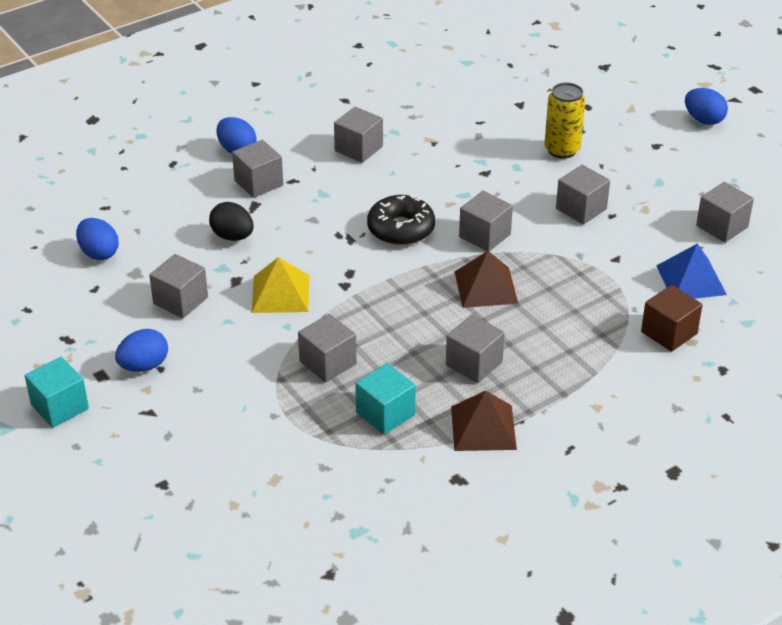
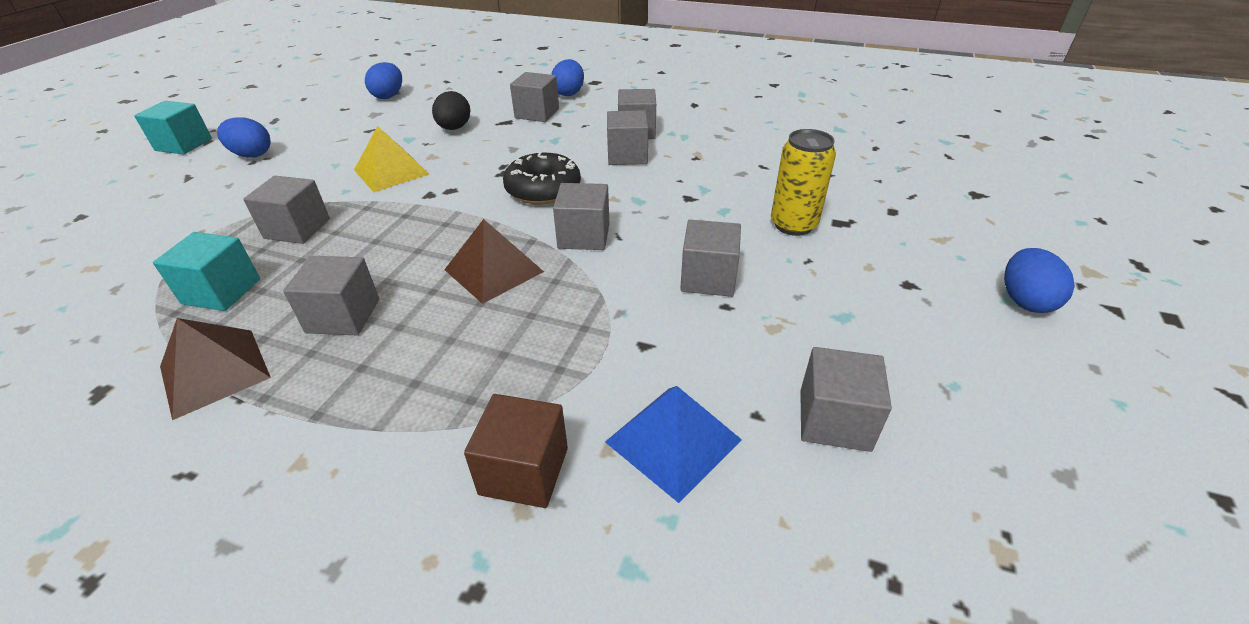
camera: 55 degrees right, 0 degrees up
(180, 301) = (350, 139): grey cube -> grey cube (627, 155)

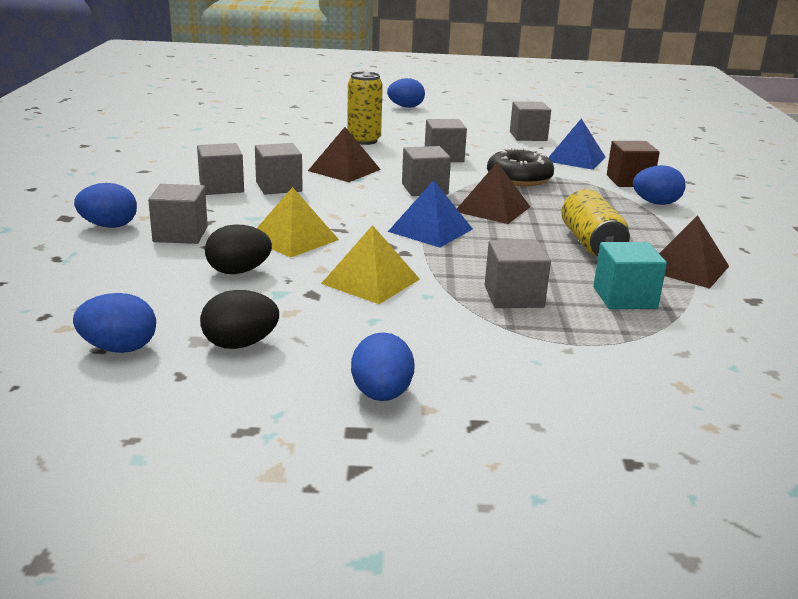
camera: 110 degrees left, 15 degrees down
(184, 144) = (383, 489): turquoise cube -> none
(343, 316) = (591, 243): grey cube -> yellow can
(356, 123) = (240, 344): none -> black egg
(407, 454) = (656, 203): none -> blue egg
(465, 216) = (430, 230): none -> blue pyramid
(496, 151) = (293, 239): none -> yellow pyramid
(543, 189) = (363, 209): black donut -> black donut (519, 178)
(670, 195) = (344, 170): none -> brown pyramid

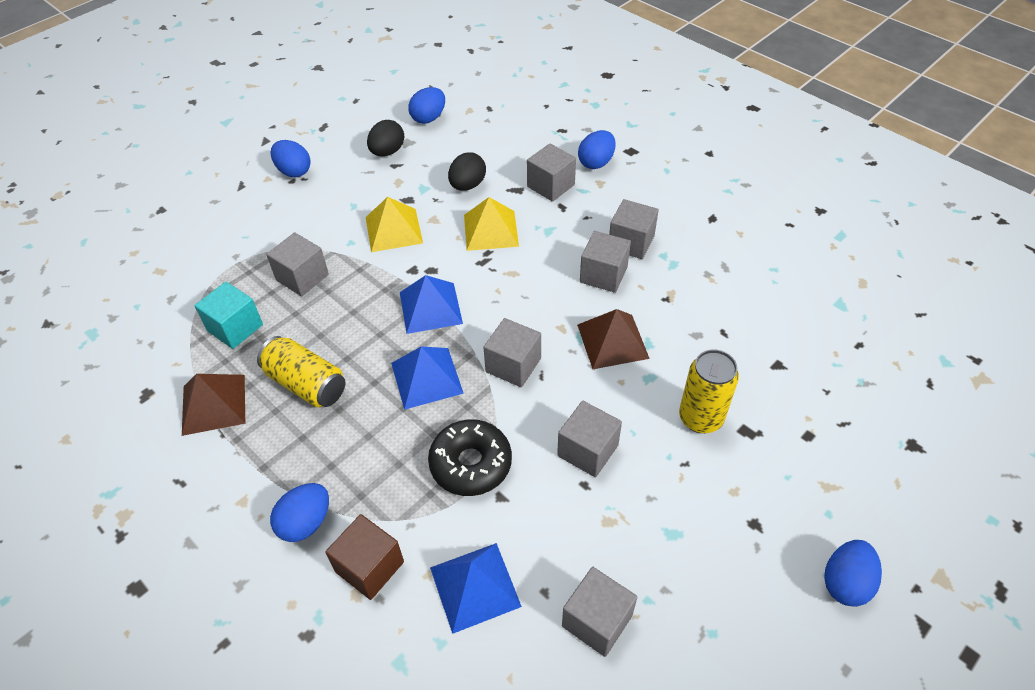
camera: 135 degrees right, 25 degrees up
(492, 209) = (426, 377): brown pyramid -> blue pyramid

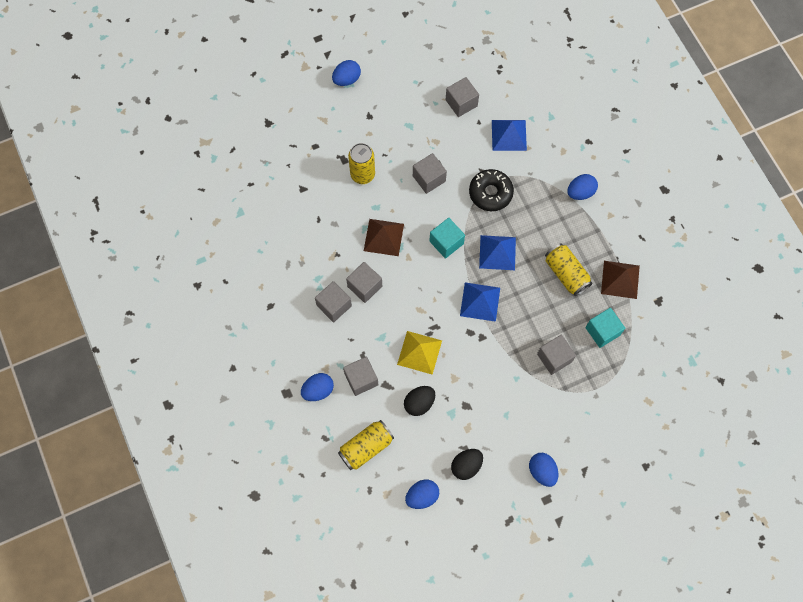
camera: 160 degrees left, 20 degrees up
(369, 567) = (554, 160): brown cube -> none
(393, 230) = (484, 378): yellow pyramid -> none
(511, 135) = (366, 447): none -> yellow can
(513, 365) = (446, 242): grey cube -> turquoise cube

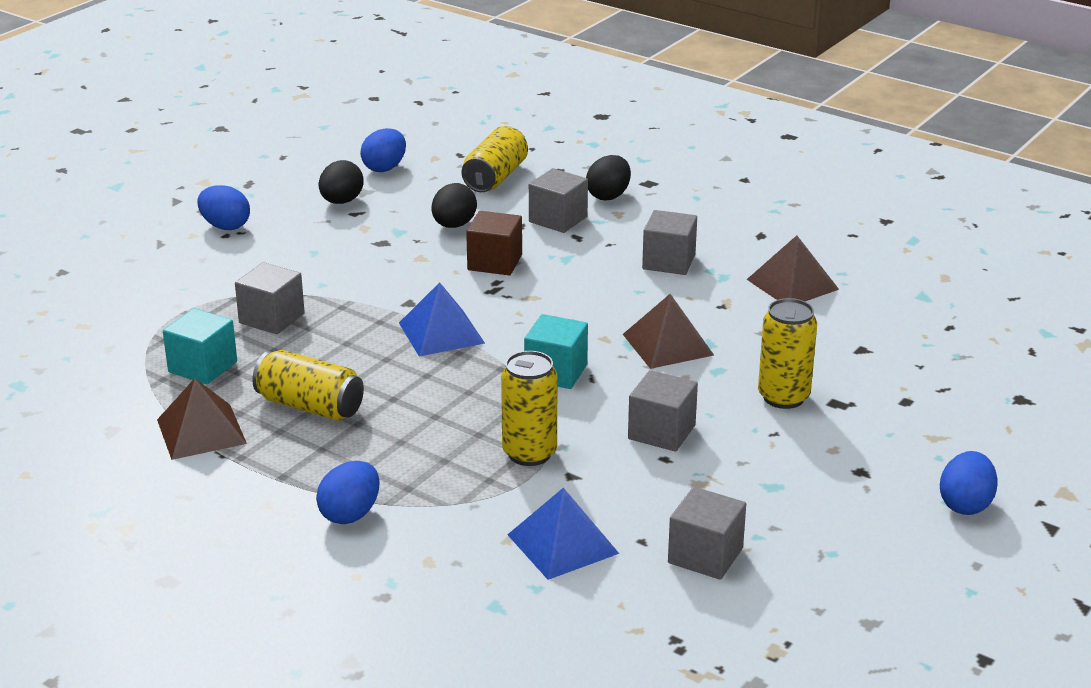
camera: 150 degrees right, 40 degrees down
(291, 254) = (792, 284): none -> brown pyramid
(318, 390) = (608, 196): blue egg -> black egg
(364, 286) = (643, 291): grey cube -> none
(419, 352) = (495, 262): yellow pyramid -> brown cube
(490, 193) = (529, 453): black donut -> yellow can
(497, 252) = (455, 390): blue pyramid -> none

